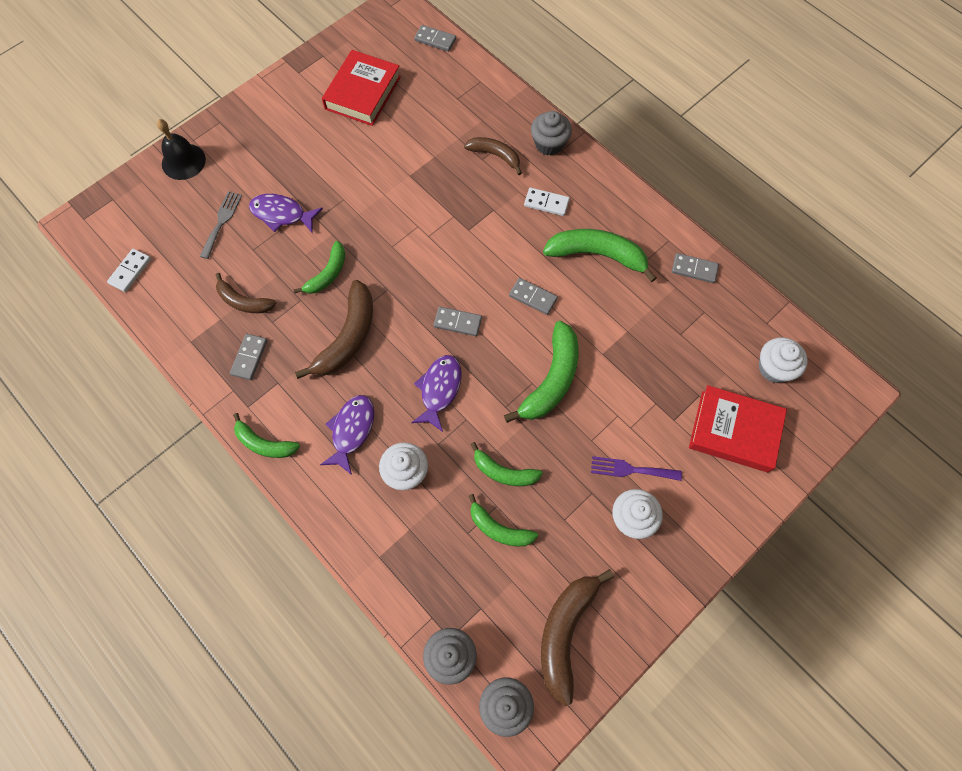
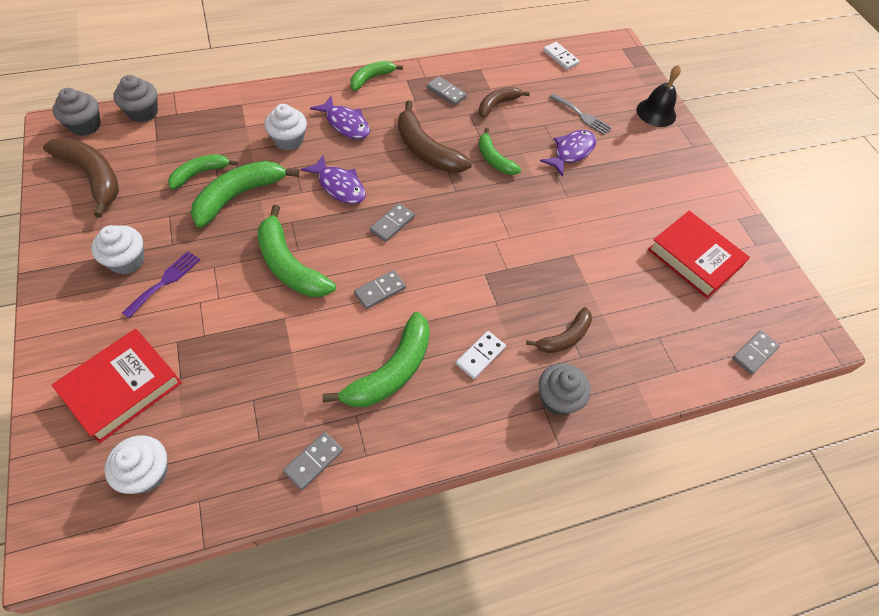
camera: 110 degrees right, 10 degrees down
(503, 472) = (239, 196): green banana -> green banana, size x1.63

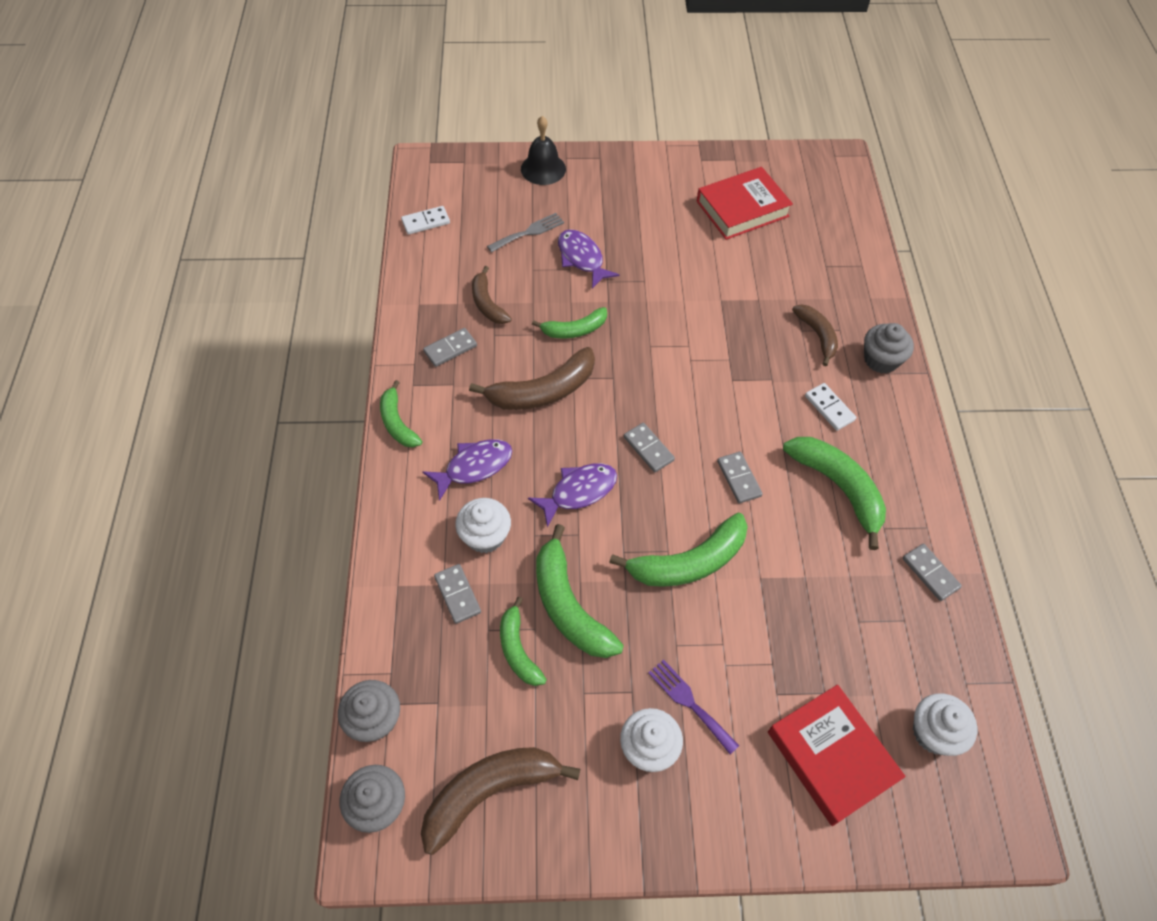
camera: 70 degrees left, 0 degrees up
(754, 353) = (850, 206): grey domino -> grey domino (457, 594)

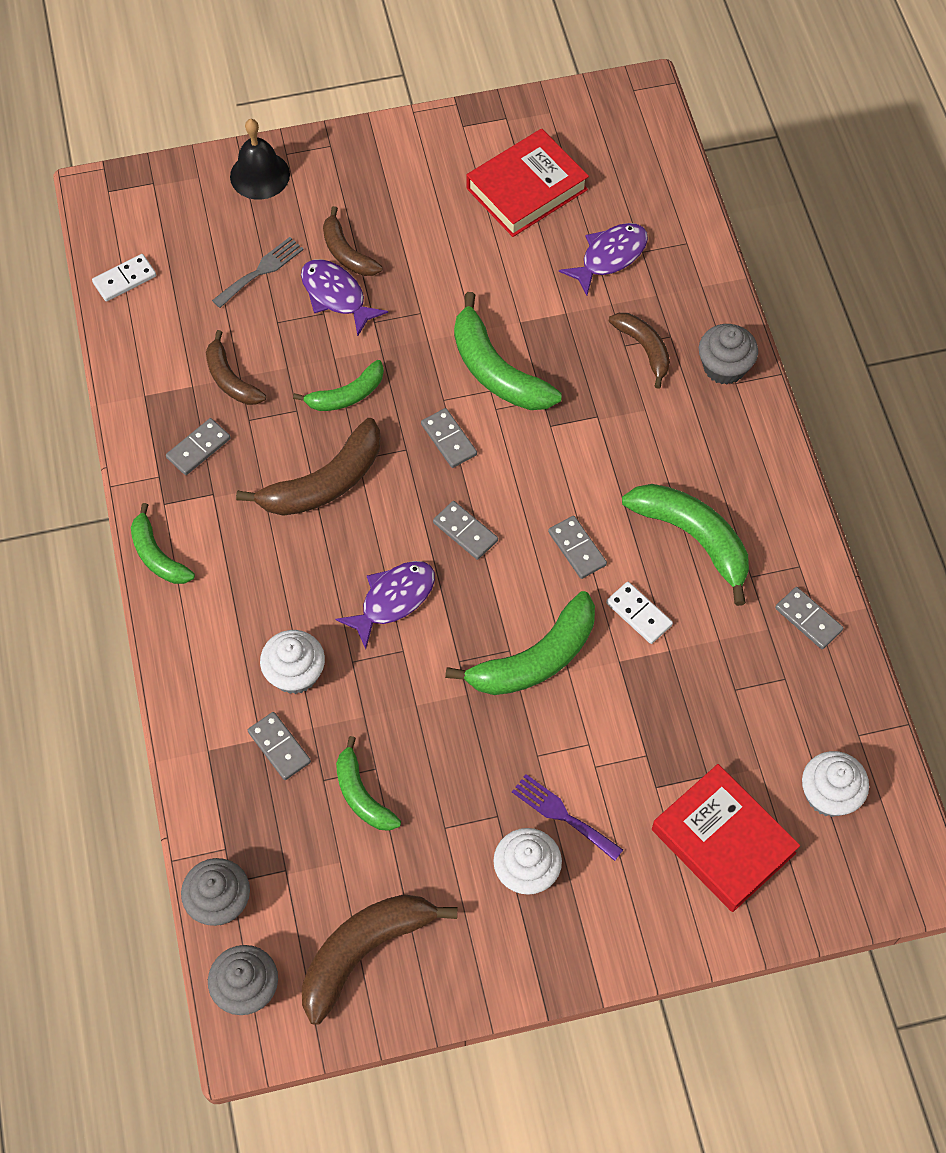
camera: 10 degrees left, 5 degrees up
(474, 467) = (263, 593): purple fish -> purple fish (609, 257)
(568, 605) = (408, 734): green banana -> green banana (496, 370)
(596, 230) = (347, 253): none -> brown banana
(648, 376) = (449, 439): none -> grey domino
(829, 408) = (670, 440): white domino -> white domino (639, 614)

